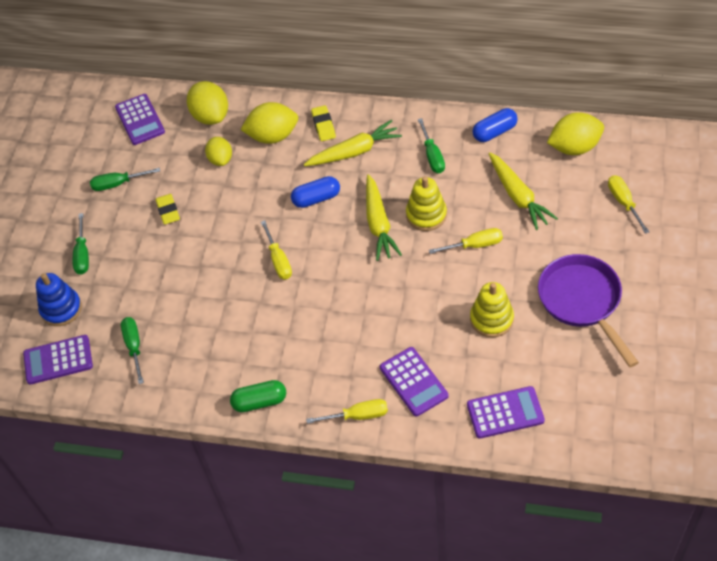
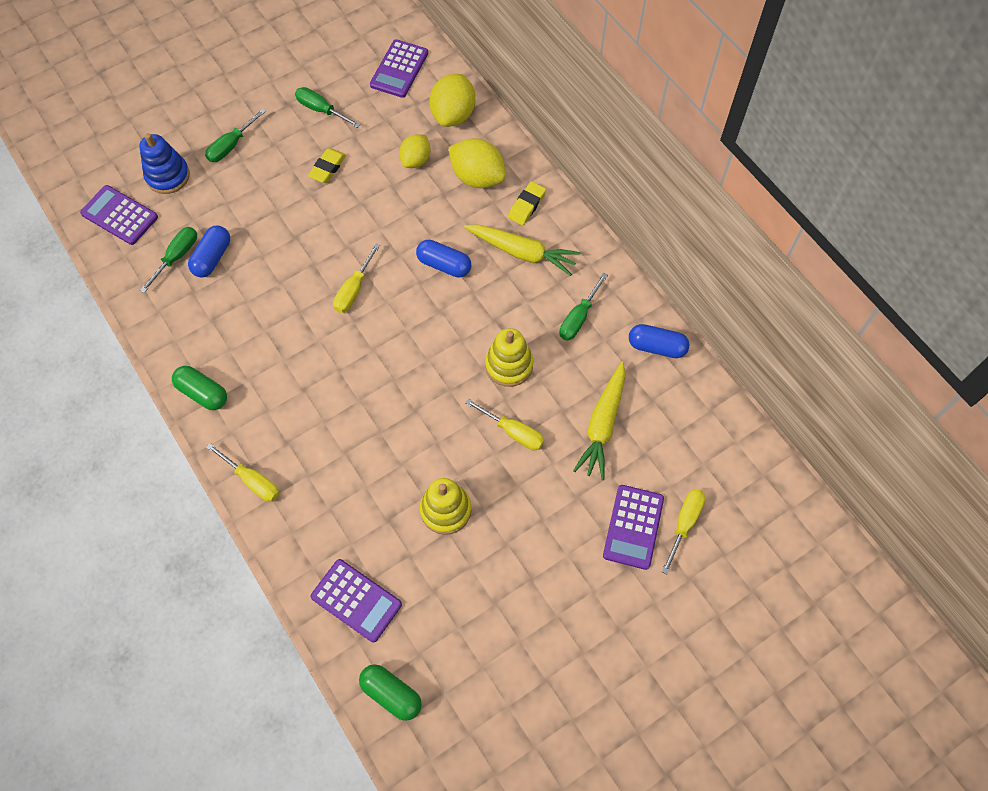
camera: 40 degrees right, 10 degrees up
(160, 325) = (212, 258): none -> blue capsule
(378, 224) = (463, 335): yellow carrot -> none
(413, 382) = (324, 498): purple calculator -> purple calculator (633, 527)
(574, 147) = (707, 429): yellow lemon -> none
(582, 302) = (535, 574): purple pan -> none
(588, 436) = (391, 694): none -> green capsule

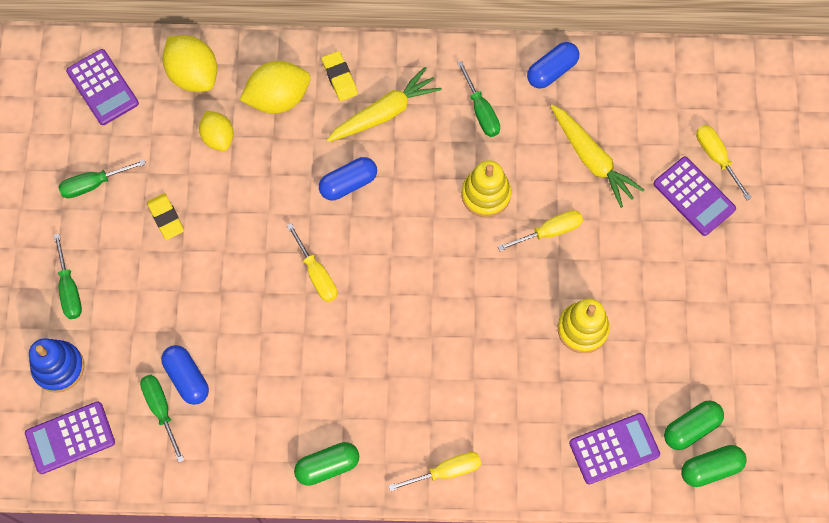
camera: 55 degrees left, 5 degrees up
(417, 654) = (691, 428): none -> green capsule

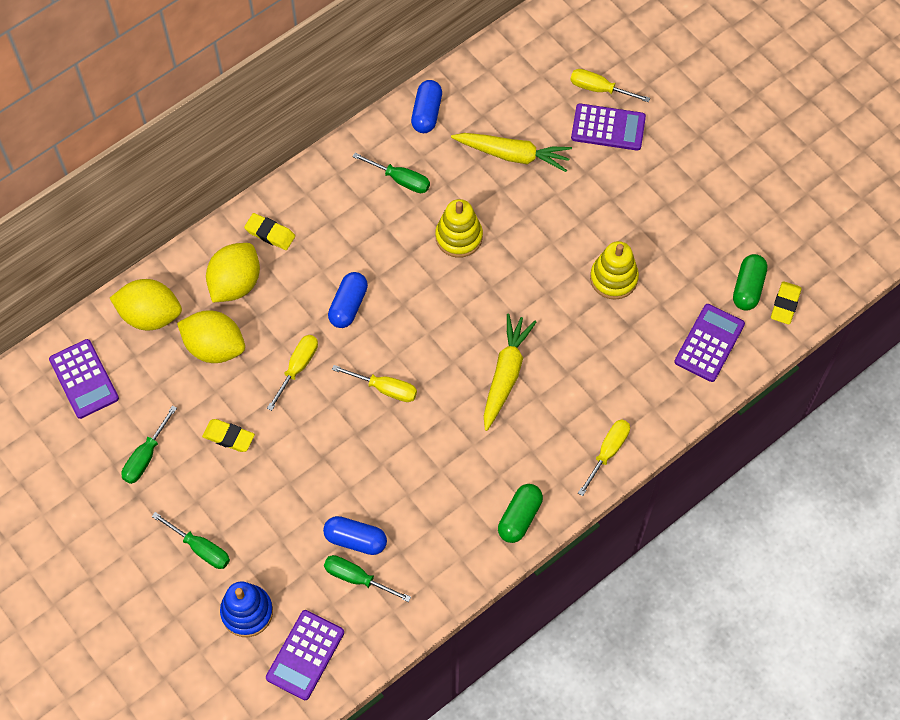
camera: 40 degrees left, 5 degrees down
(102, 87) = (84, 379): purple calculator -> purple calculator turned 45 degrees clockwise
(218, 137) = (215, 347): yellow lemon -> yellow lemon, size x1.55
(384, 112) = (328, 234): yellow carrot -> yellow carrot (505, 374)
(549, 232) = (528, 228): yellow screwdriver -> yellow screwdriver (297, 368)
(710, 468) = (785, 305): green capsule -> yellow eraser

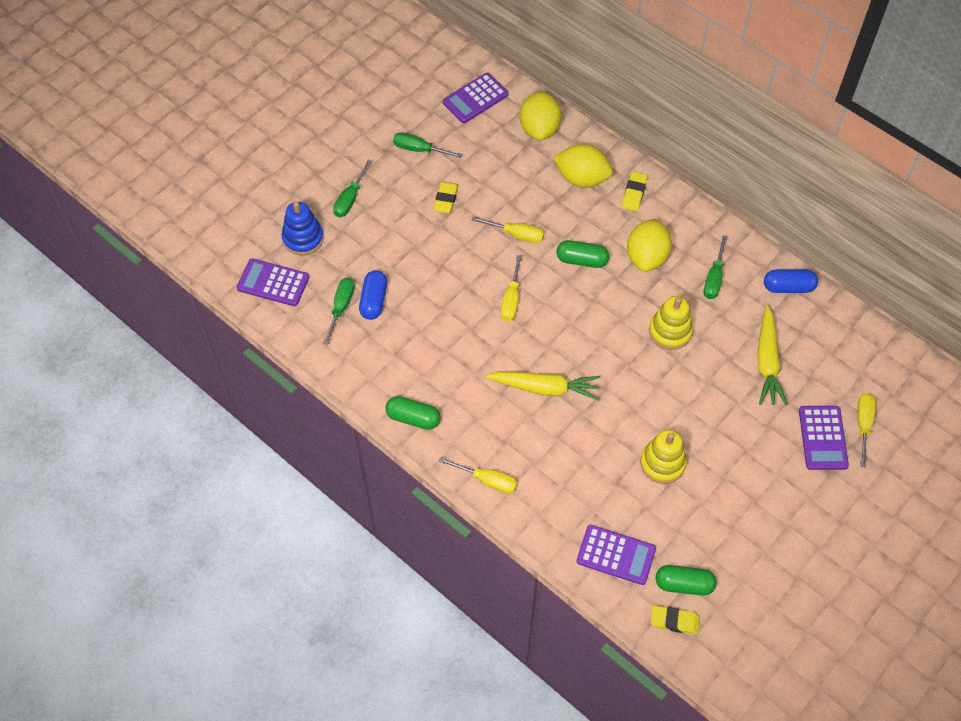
camera: 80 degrees right, 5 degrees down
(215, 347) = (522, 175): yellow lemon -> yellow lemon (647, 257)
(348, 305) = (582, 260): blue capsule -> green capsule

